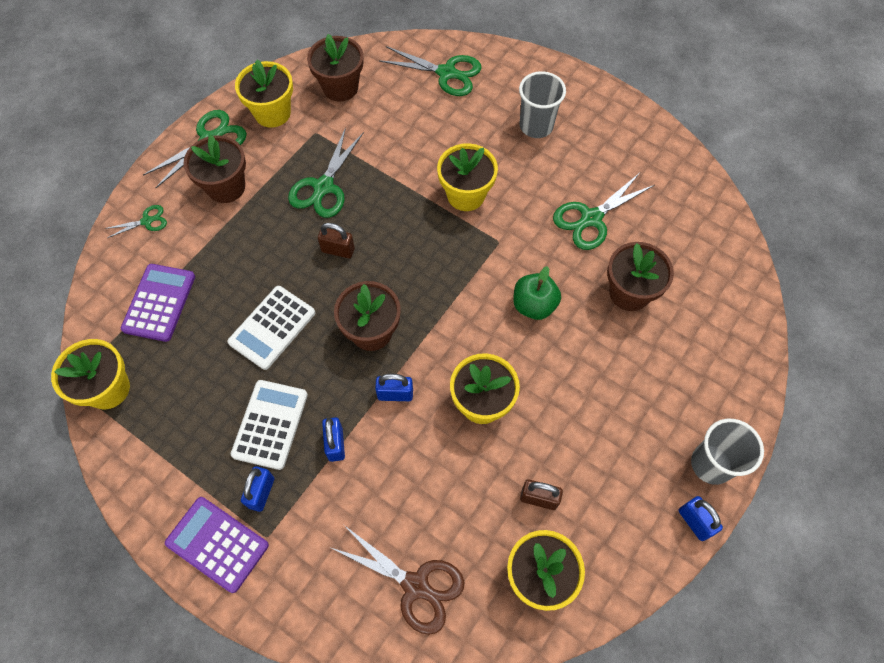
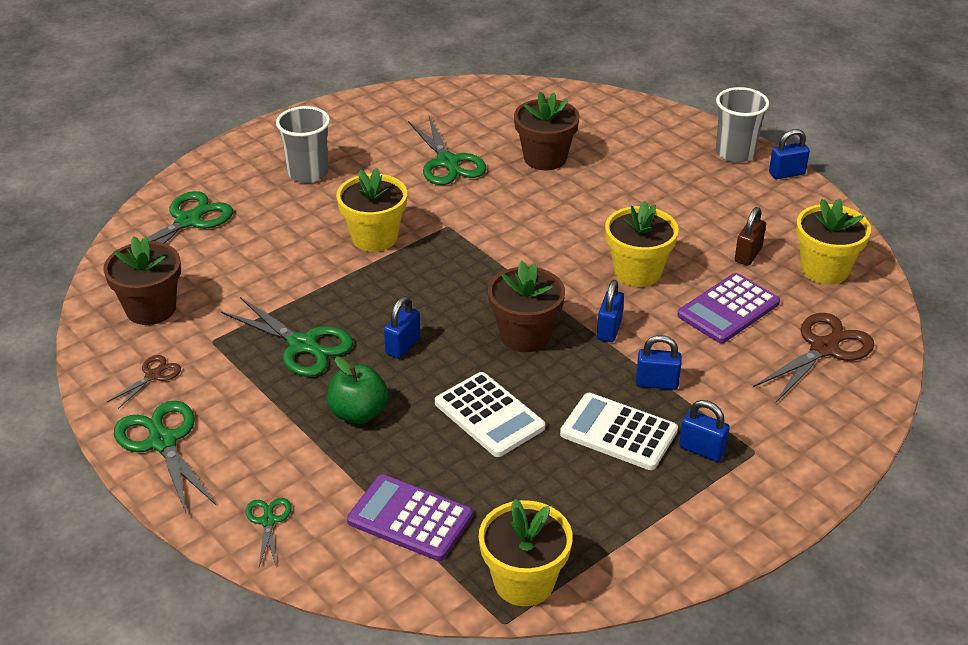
camera: 75 degrees left, 25 degrees down
(217, 544) = (757, 494): purple calculator -> purple calculator (728, 309)
(226, 187) = (253, 434): brown flower pot -> none
(272, 113) = (153, 375): yellow flower pot -> brown scissors
(338, 250) = (403, 346): brown padlock -> blue padlock
(534, 305) = (536, 218): green apple -> green apple (358, 413)

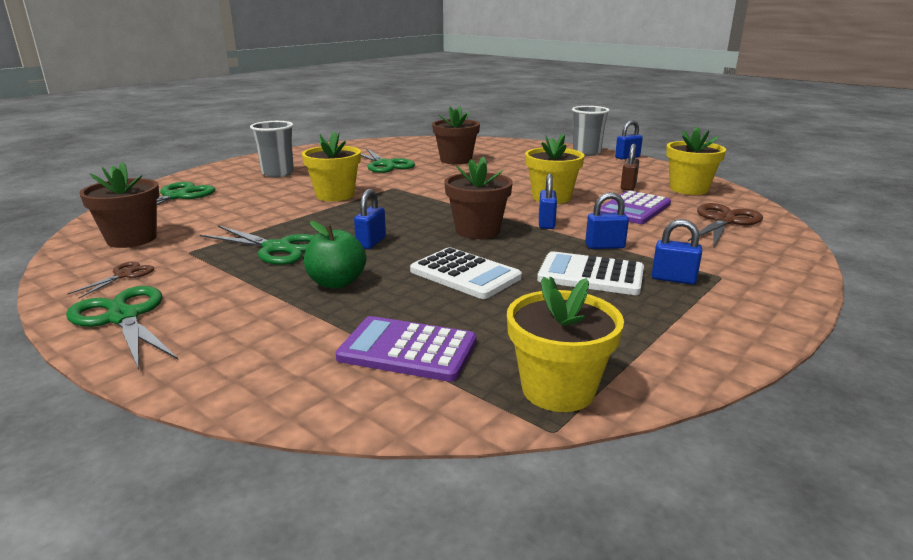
camera: 10 degrees left, 15 degrees down
(268, 521) = (241, 367): green scissors -> none

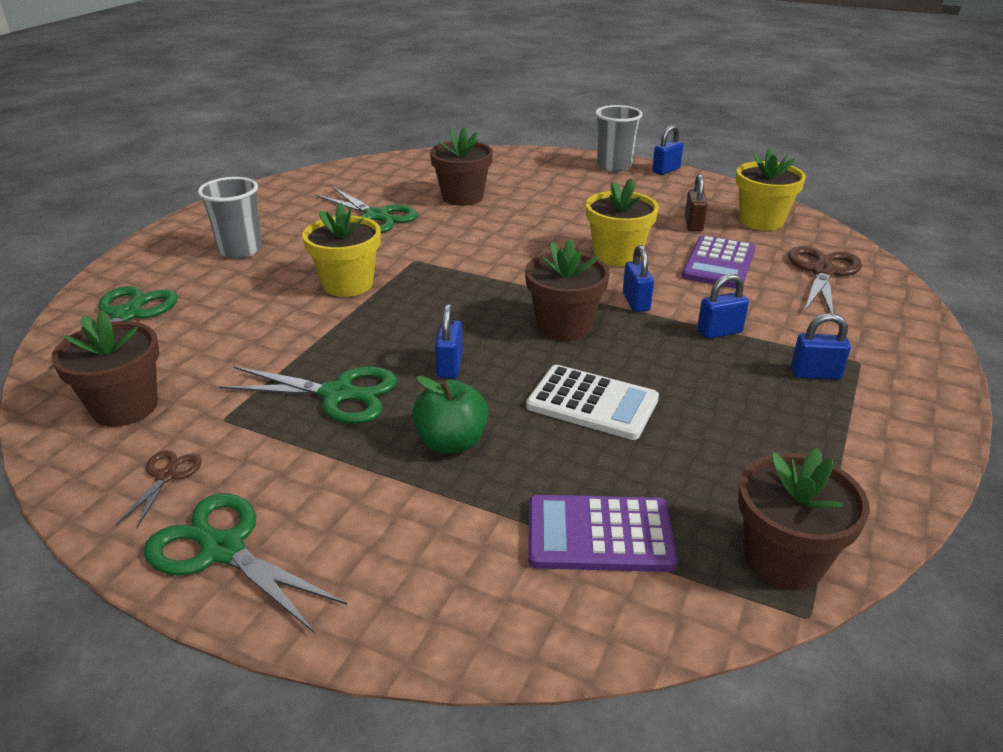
camera: 15 degrees left, 10 degrees up
(558, 389) = (784, 559): yellow flower pot -> brown flower pot
(591, 275) = (728, 382): white calculator -> none

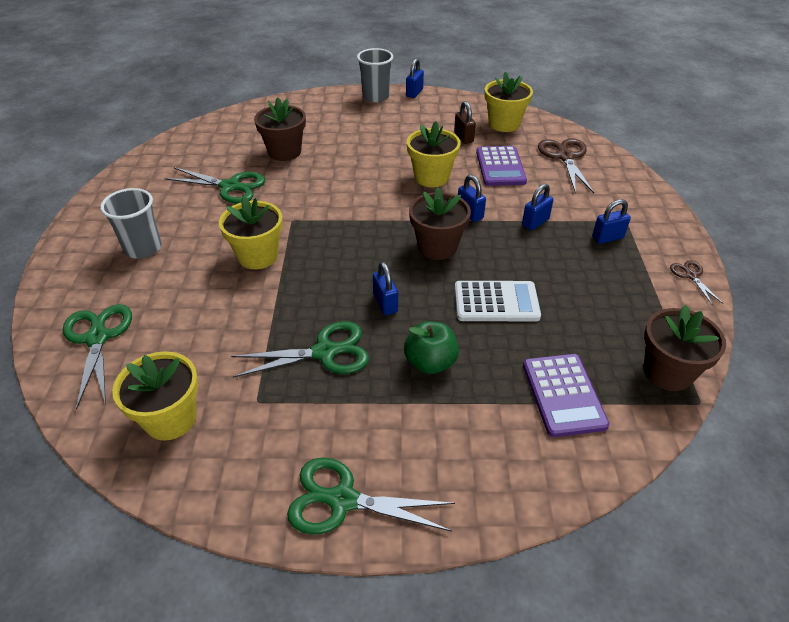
camera: 25 degrees left, 10 degrees up
(125, 407) = (170, 419): brown flower pot -> yellow flower pot
(166, 476) = (254, 462): brown scissors -> brown scissors (691, 276)
(599, 535) = (563, 395): purple calculator -> purple calculator turned 75 degrees counterclockwise

